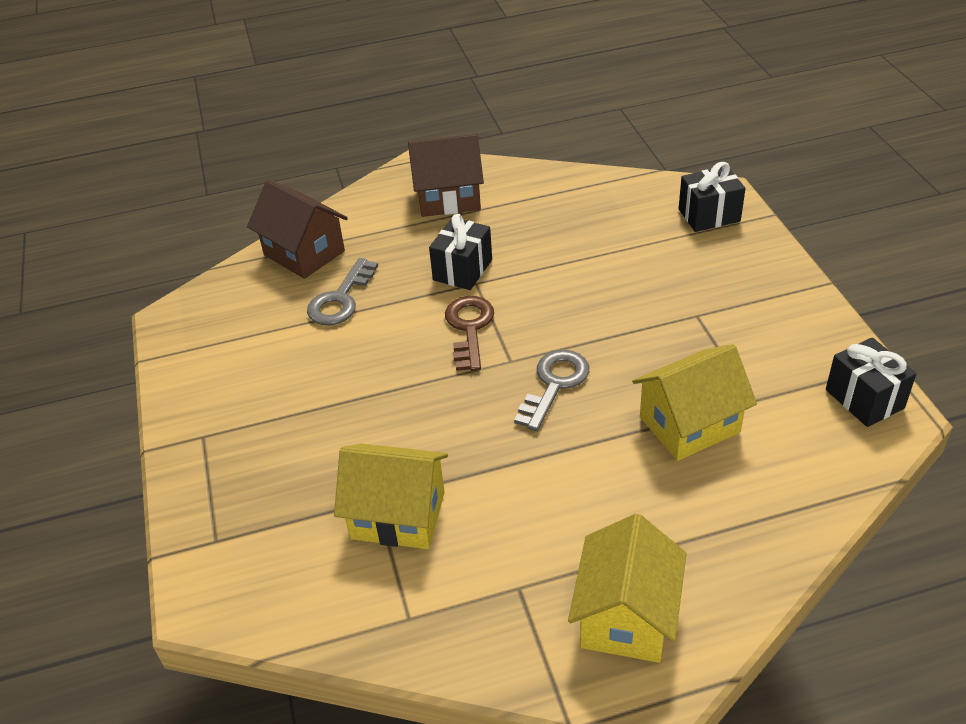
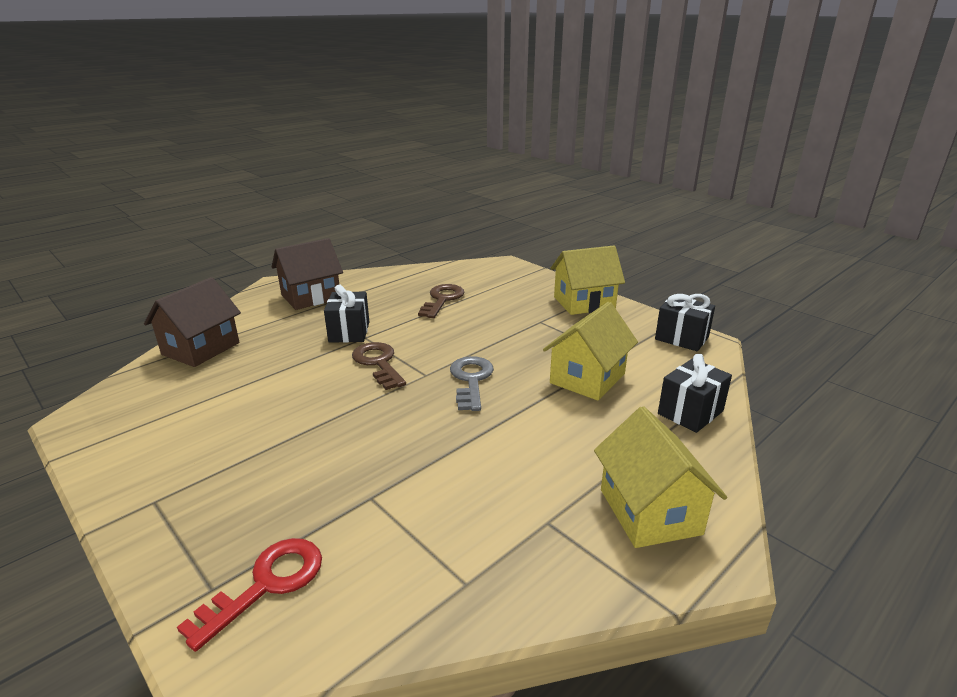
camera: 30 degrees left, 15 degrees down
(255, 553) = (266, 584): none -> red key
(304, 253) = (201, 348): brown house -> brown house turned 75 degrees counterclockwise
(341, 299) = (252, 370): grey key -> none
(398, 515) = (400, 503): yellow house -> yellow house (584, 303)
(598, 243) = (442, 300): none -> brown key
(709, 215) = (505, 274): black gift -> black gift (690, 412)

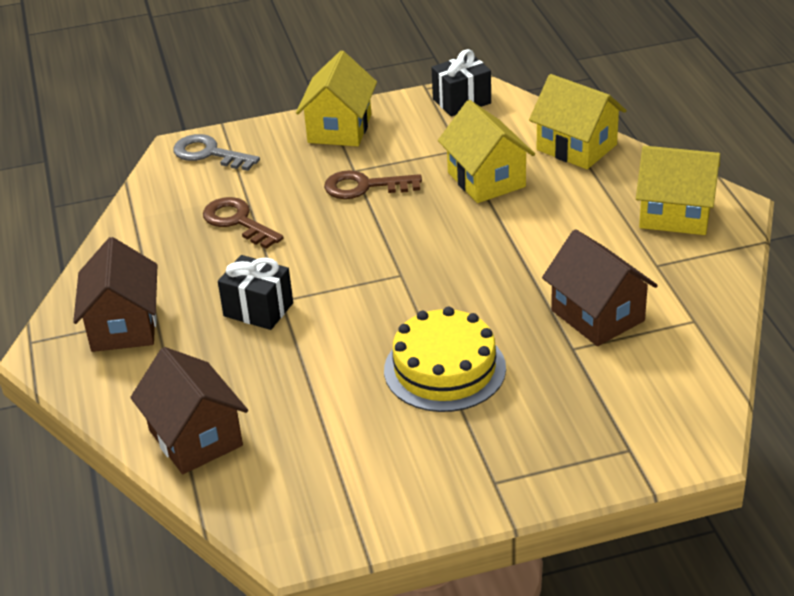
camera: 60 degrees left, 10 degrees up
(266, 584) = (641, 419): red key -> none
(309, 429) = (444, 369): none -> yellow cake
(378, 363) = (352, 301): brown key -> brown key (364, 187)
(431, 500) = (597, 315): none -> brown house
(471, 380) = (435, 248): grey key -> grey key (209, 154)
(690, 412) = (576, 147): black gift -> yellow house

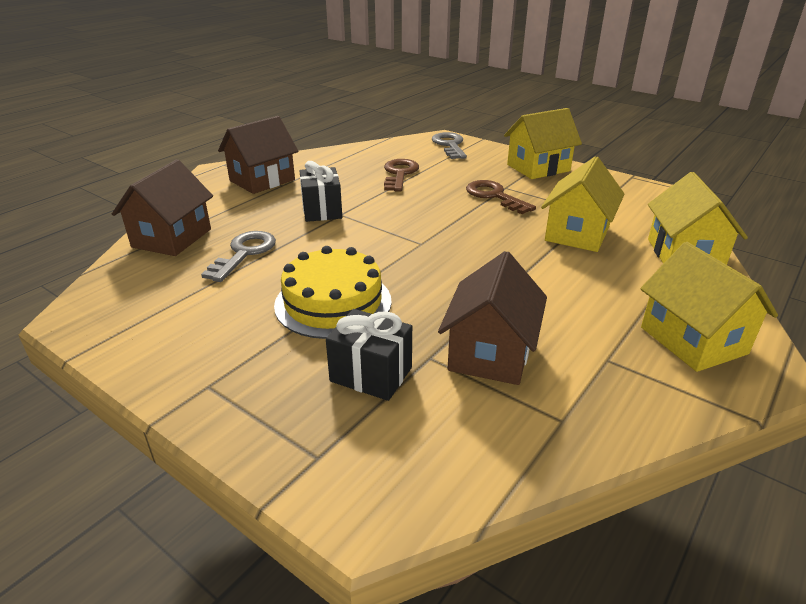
camera: 50 degrees right, 5 degrees down
(291, 395) = (244, 253): none -> grey key
(462, 101) = (643, 192): black gift -> black gift (371, 374)

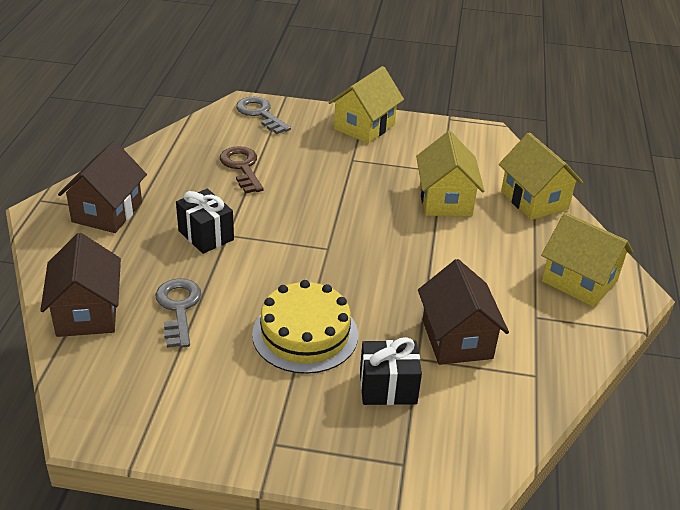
camera: 30 degrees left, 5 degrees up
(494, 196) = (350, 174): brown key -> none

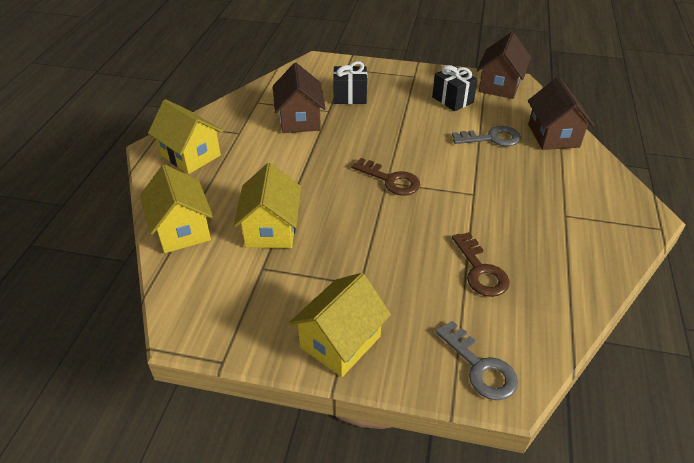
camera: 175 degrees left, 5 degrees up
(107, 212) = (589, 215): brown house -> brown house (499, 85)
(178, 308) = (491, 138): grey key -> grey key turned 90 degrees counterclockwise
(206, 235) = (491, 192): black gift -> black gift (452, 100)
(305, 334) = (401, 123): yellow cake -> none
(323, 249) = (390, 180): none -> brown key

